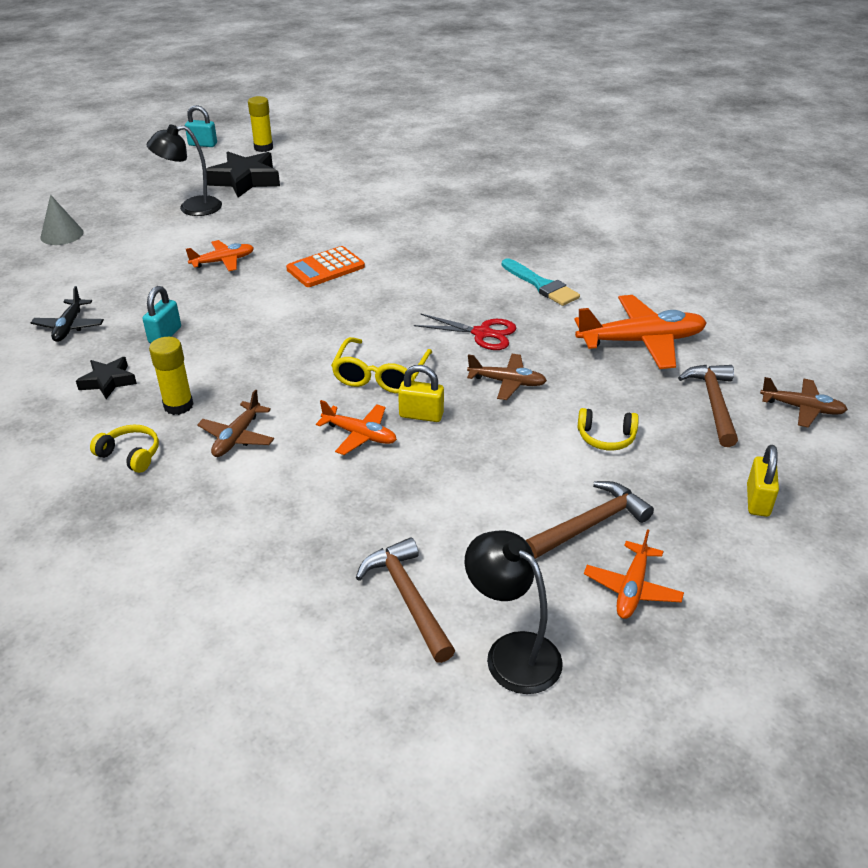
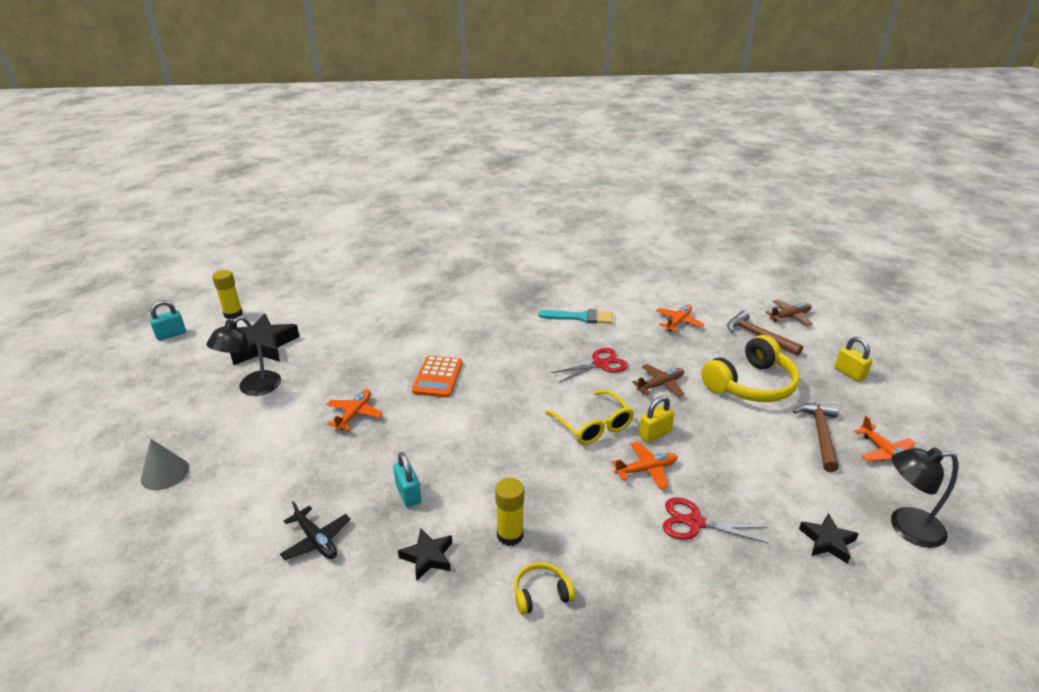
camera: 45 degrees left, 5 degrees down
(237, 437) = (584, 526): brown plane -> none
(322, 497) = (695, 522): none -> red scissors
(407, 598) = (827, 541): brown hammer -> black star
(606, 437) = (750, 384): yellow headphones -> yellow headphones, size x2.11
(641, 341) = (678, 322): orange plane -> orange plane, size x0.56

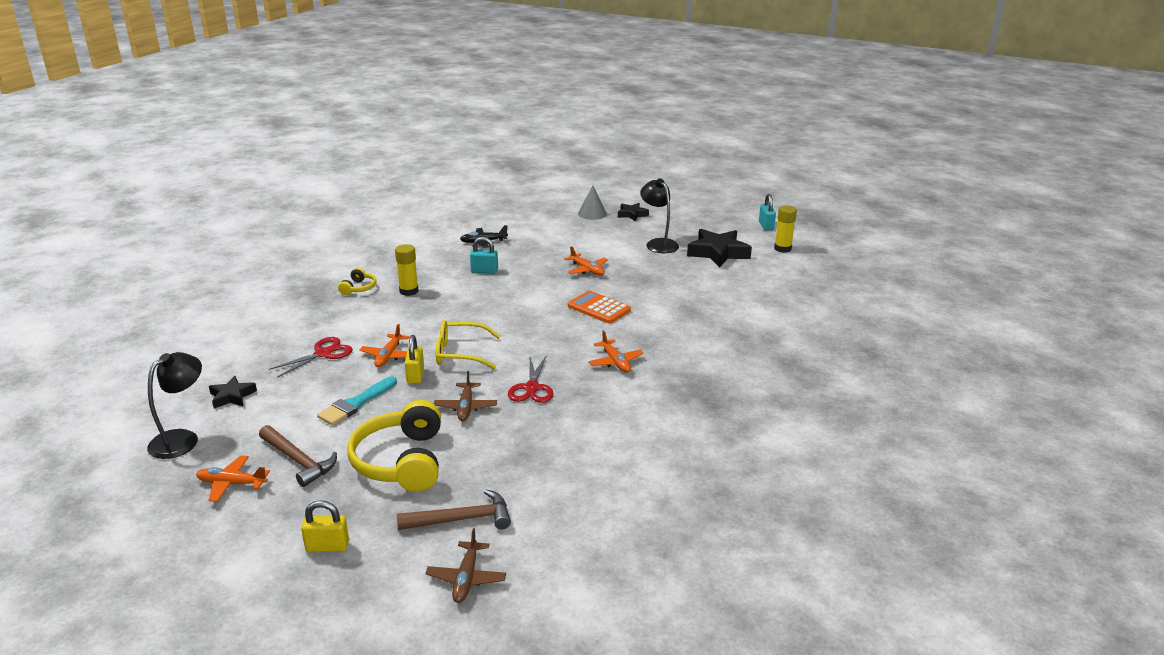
camera: 120 degrees right, 5 degrees down
(428, 557) = (429, 266): black star -> black star (632, 214)
(580, 317) = (624, 409): turquoise brush -> turquoise brush (356, 404)
(678, 322) = (550, 472): orange plane -> orange plane (615, 362)

